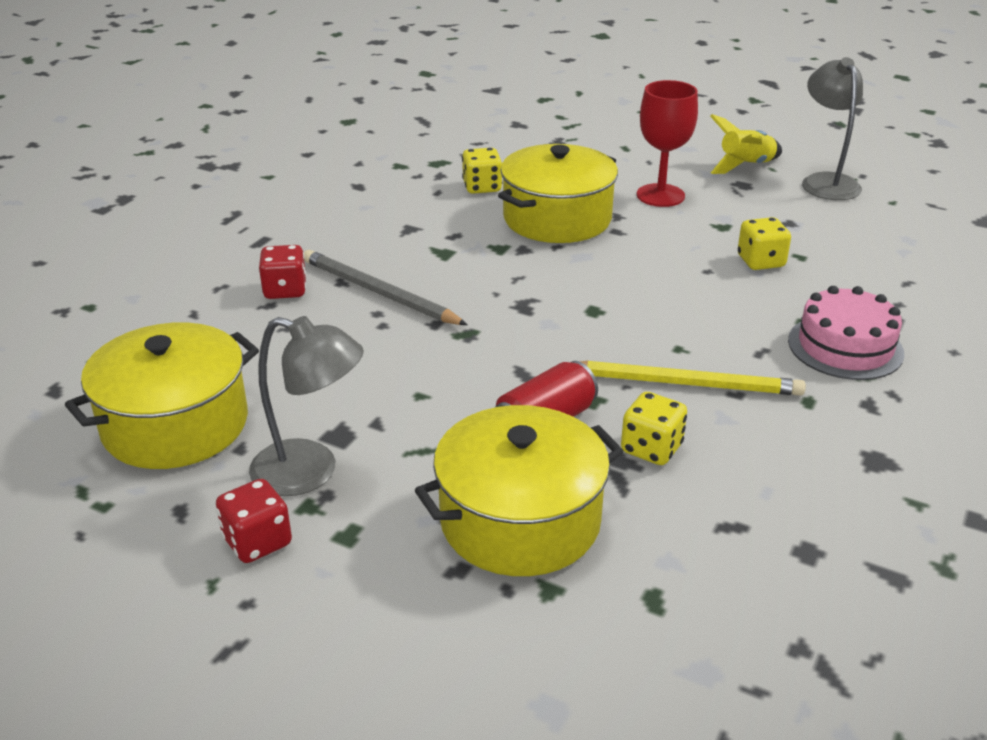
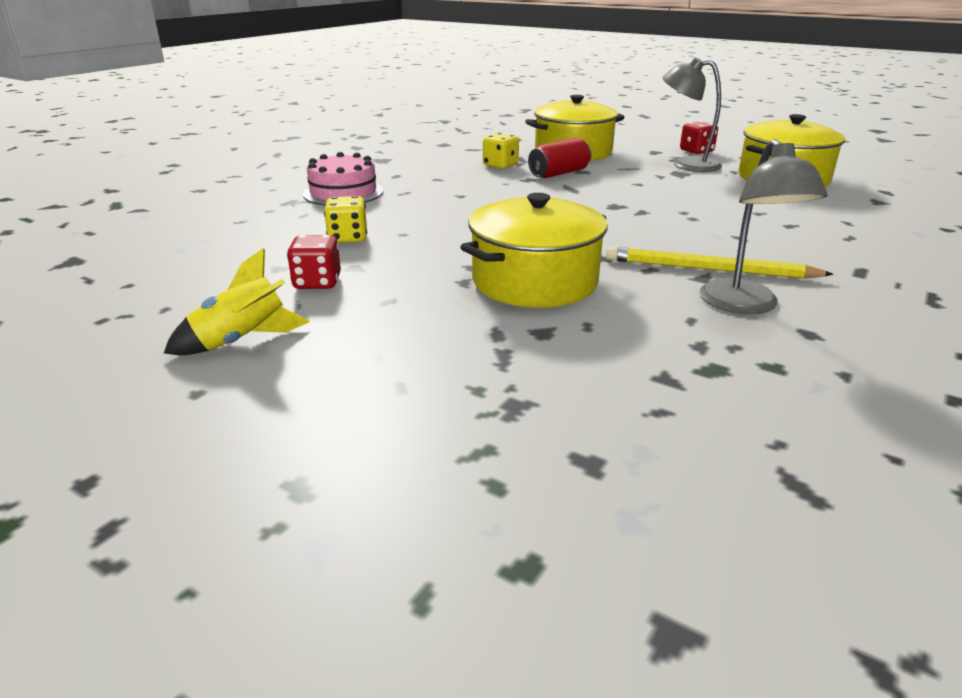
camera: 175 degrees left, 5 degrees down
(285, 290) = (786, 233): red dice -> red dice (317, 282)
(378, 292) = (700, 229): grey pencil -> none
(482, 187) = (632, 323): yellow dice -> none
(660, 195) = (398, 303): red goblet -> none
(684, 383) = (467, 183): yellow pencil -> yellow pencil (709, 269)
(826, 181) = (165, 312): grey lamp -> grey lamp (744, 306)

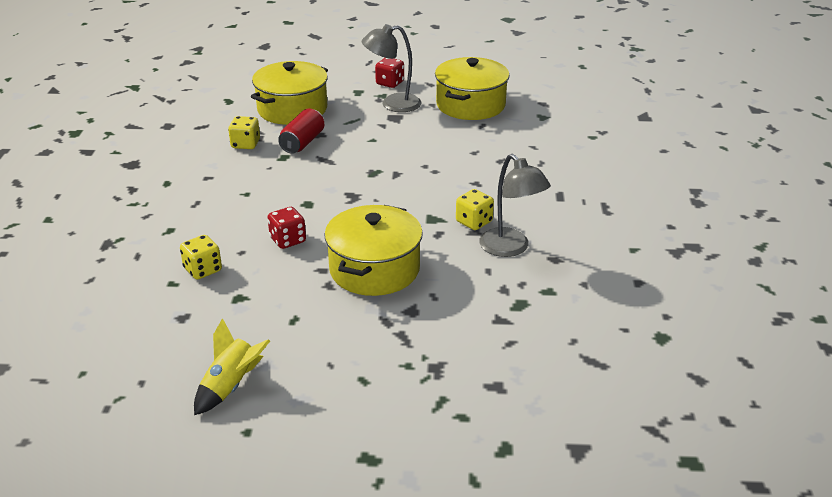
camera: 30 degrees left, 5 degrees up
(317, 282) = (227, 321): red dice -> red dice (288, 240)
(343, 193) = (142, 218): pink cake -> none
(709, 269) = (474, 222): yellow pencil -> yellow dice

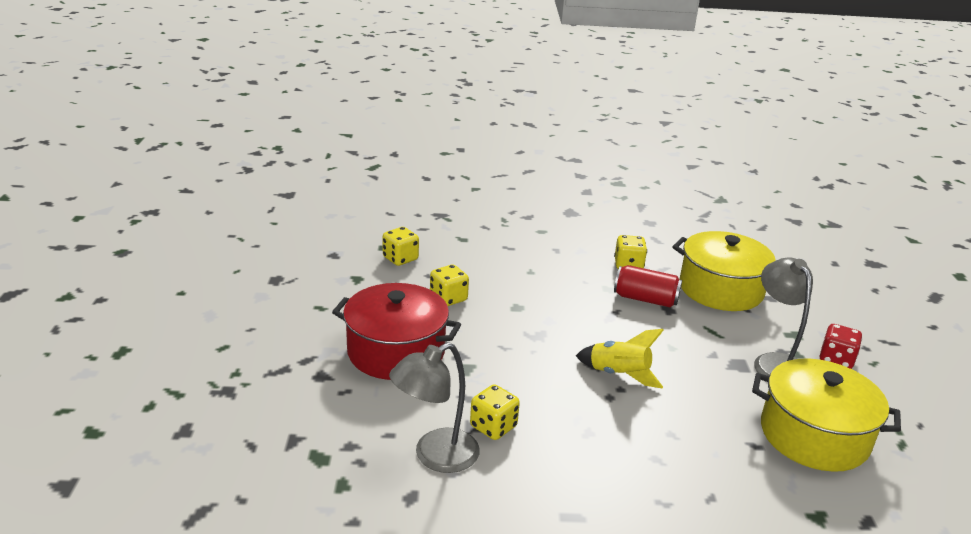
camera: 85 degrees right, 5 degrees down
(231, 386) = (238, 282): yellow rocket -> yellow rocket (619, 375)
(288, 240) = (448, 298): red dice -> yellow dice
(374, 269) = (396, 351): yellow pot -> red pot

